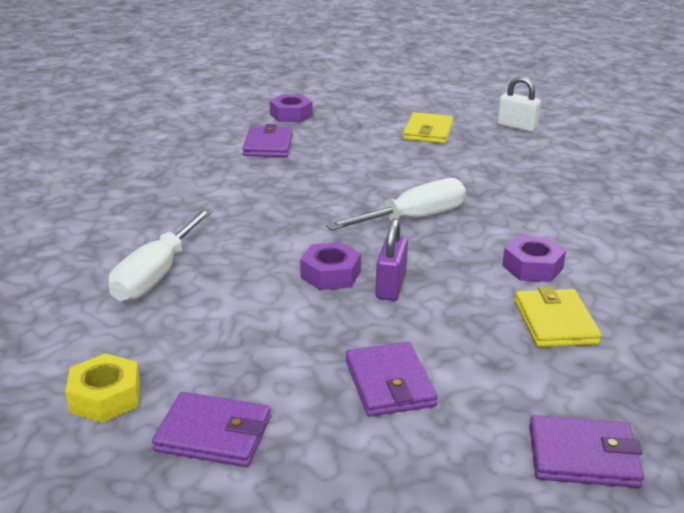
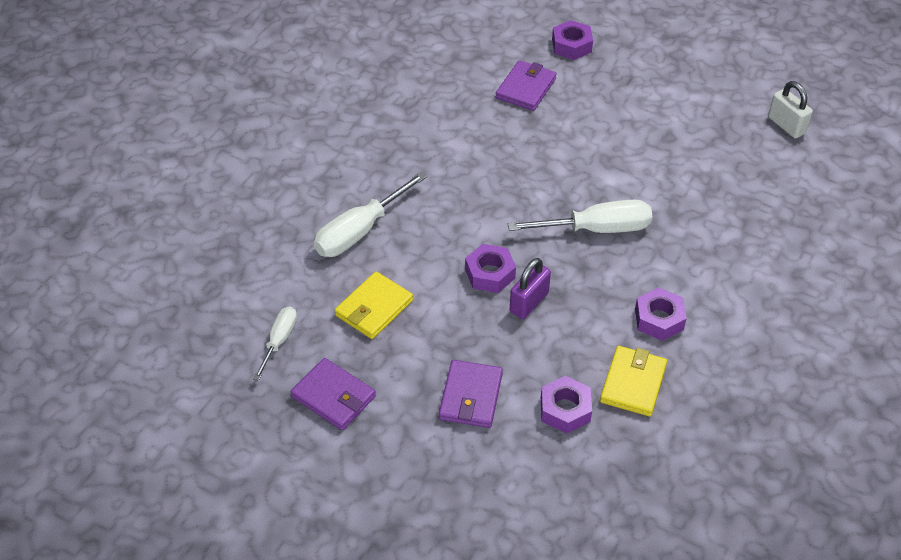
camera: 25 degrees right, 20 degrees up
(105, 397) = (279, 341): yellow nut -> white screwdriver
(428, 132) = (690, 109): yellow wallet -> yellow wallet (374, 308)
(506, 364) = (565, 409): none -> purple nut
(583, 456) = (562, 504): purple wallet -> none

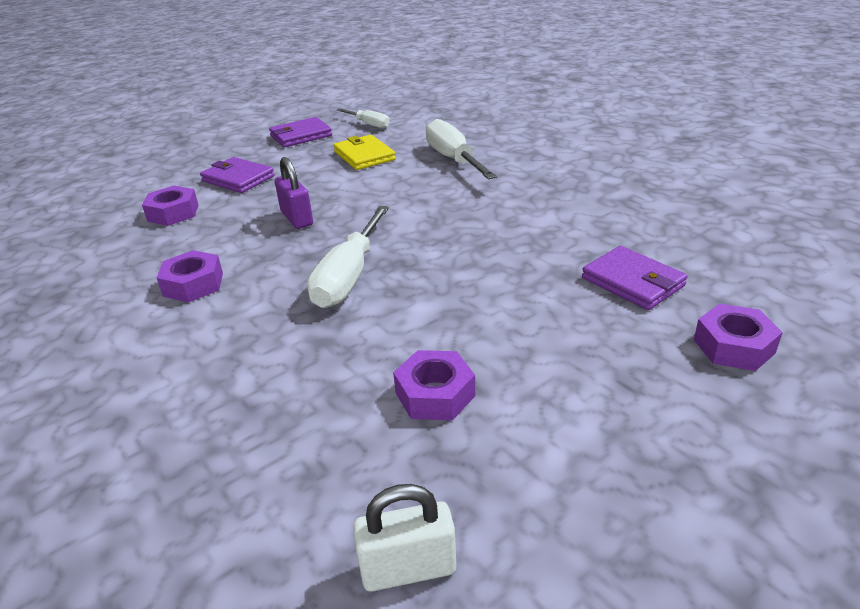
camera: 115 degrees right, 15 degrees down
(490, 274) = (349, 206): purple nut -> purple nut (435, 394)
(633, 383) = (150, 250): yellow wallet -> none

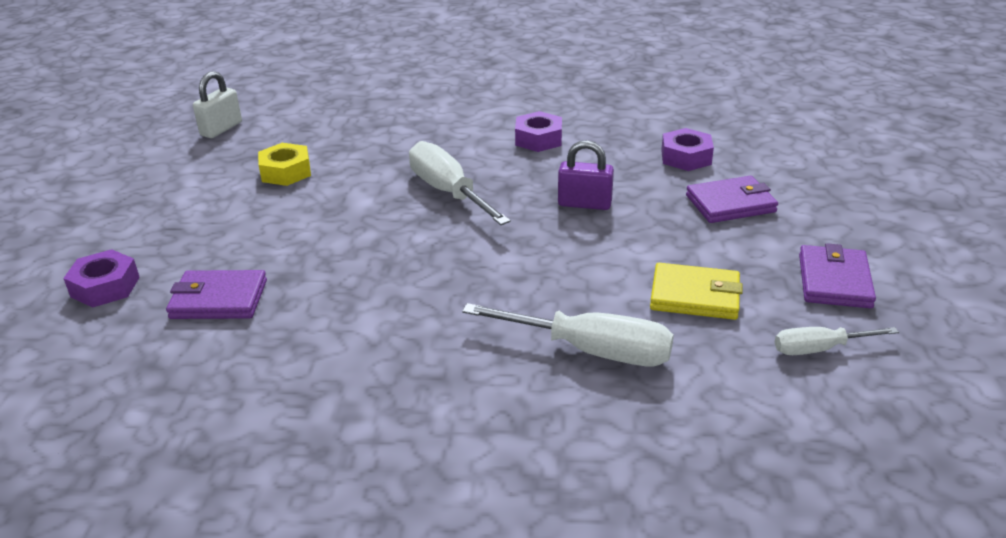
camera: 130 degrees right, 0 degrees up
(435, 394) = (286, 172): purple nut -> yellow nut

